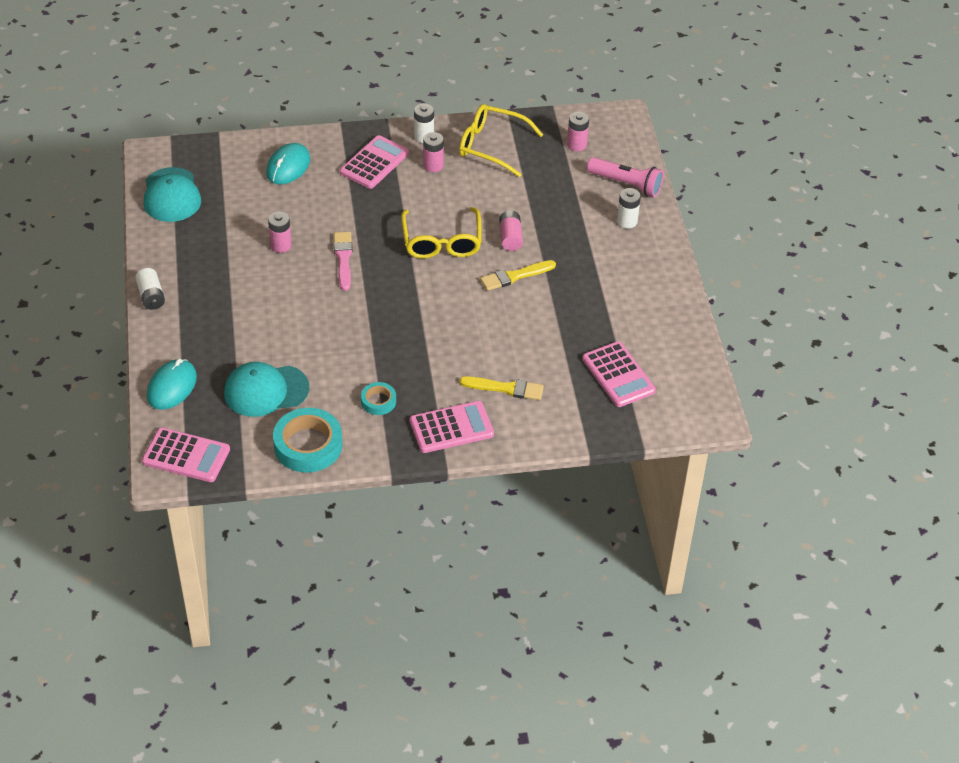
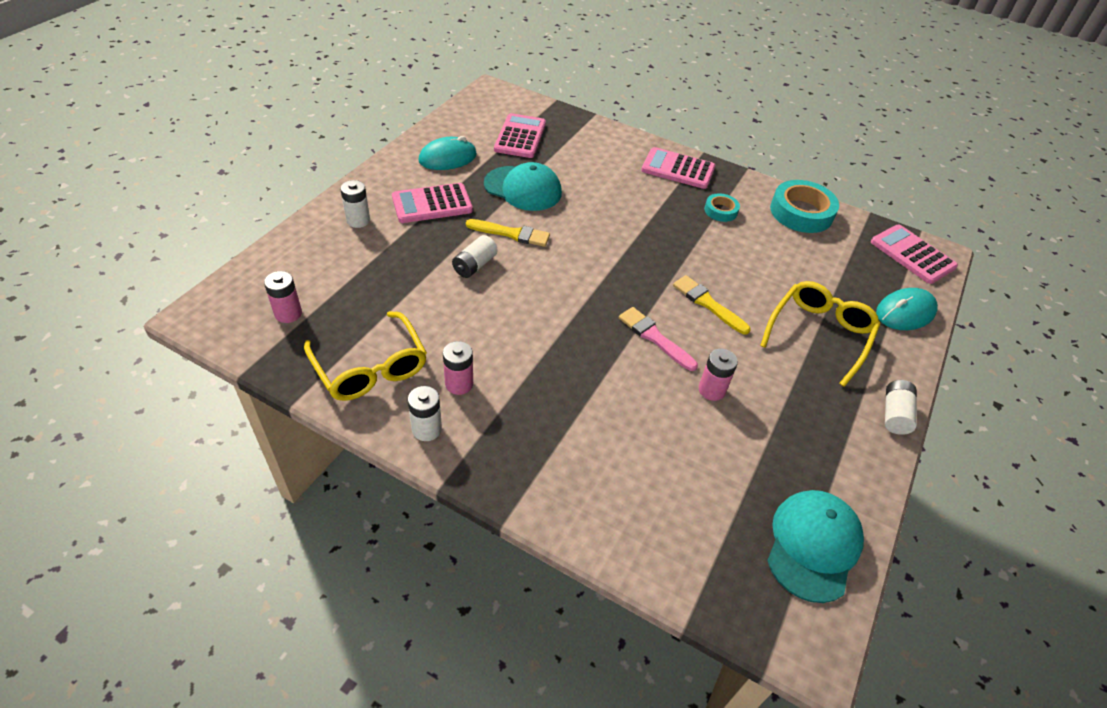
camera: 145 degrees left, 0 degrees up
(266, 391) = (814, 265): turquoise cap -> turquoise cap (523, 188)
(288, 166) = (628, 493): turquoise mouse -> turquoise mouse (448, 158)
(343, 258) = (654, 337): pink brush -> pink brush turned 105 degrees clockwise
(374, 163) = (520, 429): pink calculator -> pink calculator (432, 204)
(442, 242) = (542, 297): yellow glasses -> yellow glasses (819, 334)
(506, 388) = (611, 169): yellow brush -> yellow brush (708, 303)
(510, 237) = (474, 265): pink battery -> white battery
(626, 184) = (307, 249): pink flashlight -> none

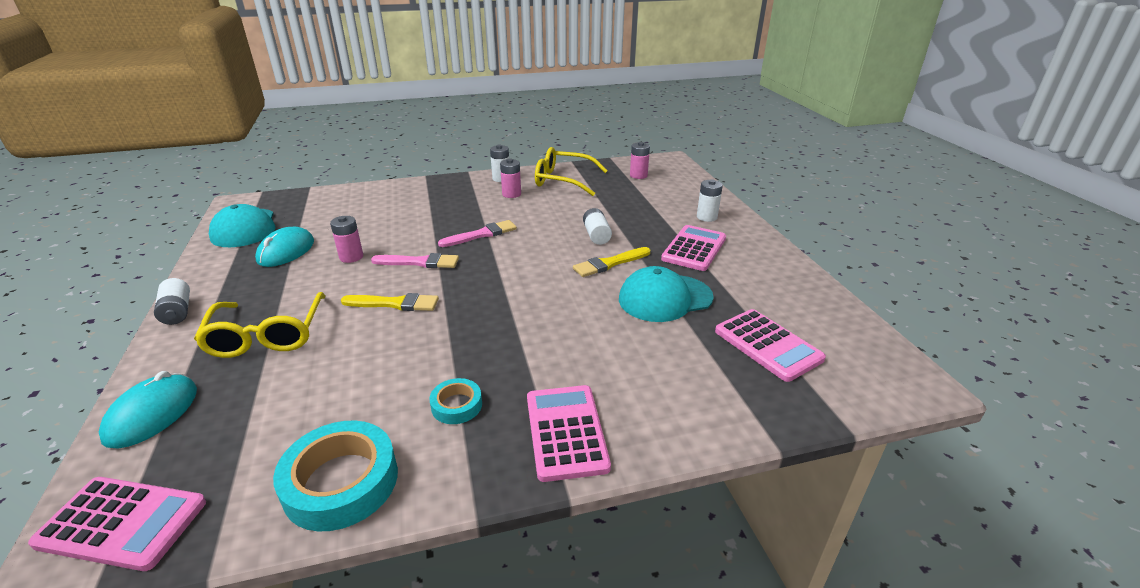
camera: 140 degrees right, 15 degrees down
(448, 158) = (762, 283): turquoise mouse -> turquoise mouse (286, 251)
(566, 337) = (481, 234): none -> pink brush
(678, 169) = (566, 432): pink calculator -> pink calculator turned 75 degrees counterclockwise

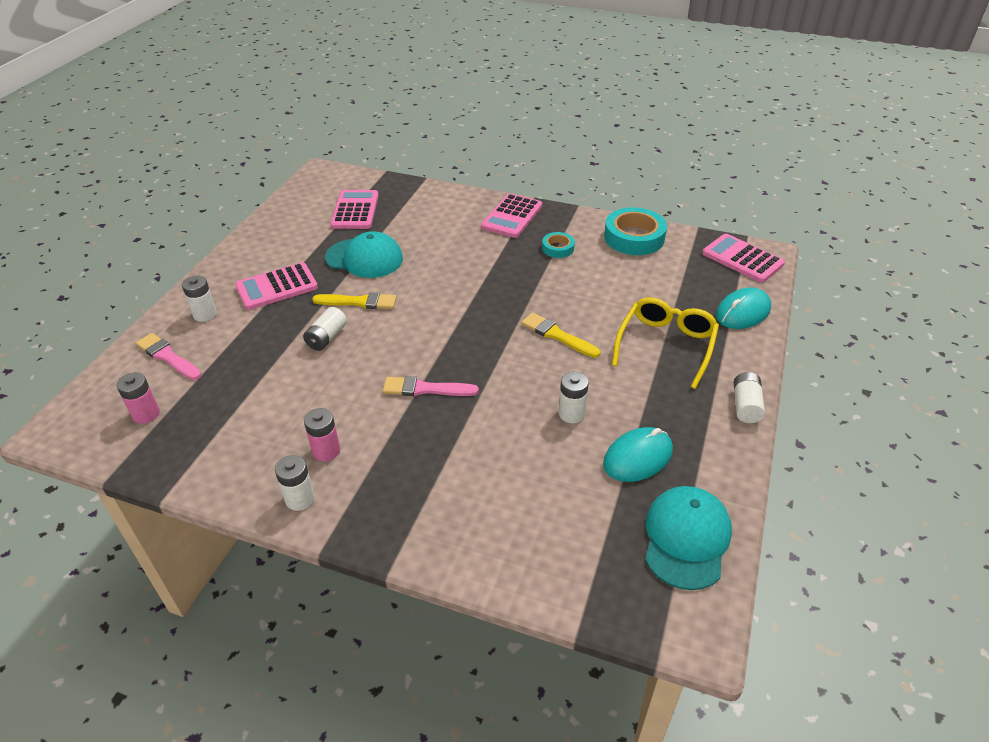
camera: 145 degrees left, 10 degrees up
(351, 257) = (571, 414): pink battery -> white battery
(419, 262) = (510, 375): pink brush -> pink brush (167, 356)
(563, 180) = (236, 451): yellow glasses -> none

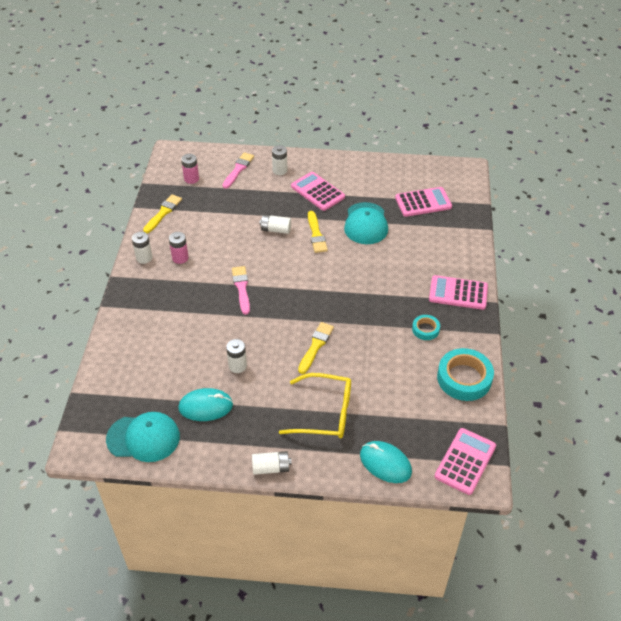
camera: 75 degrees right, 5 degrees up
(204, 460) = (163, 213): none -> yellow brush
(638, 457) = (206, 406): turquoise mouse -> turquoise mouse turned 45 degrees counterclockwise

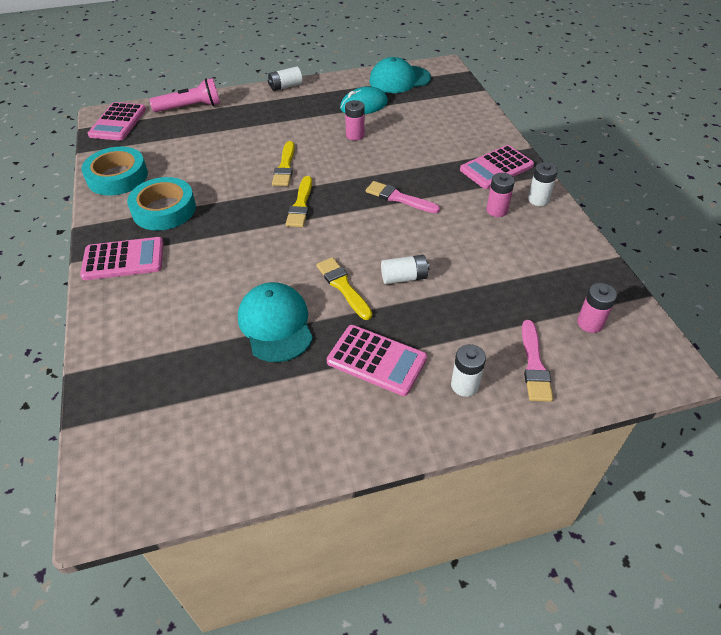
camera: 160 degrees right, 0 degrees up
(163, 213) = (574, 258): yellow brush -> yellow brush (300, 205)
(237, 366) = (355, 135): white battery -> pink battery
(241, 288) = (399, 198): pink brush -> pink brush turned 150 degrees clockwise
(325, 413) = (254, 124): yellow glasses -> none
(385, 463) = (190, 107): turquoise mouse -> pink flashlight
(423, 202) = (187, 393): pink calculator -> pink calculator (496, 168)
(425, 329) = (164, 210): turquoise tape -> turquoise tape, size x1.89

